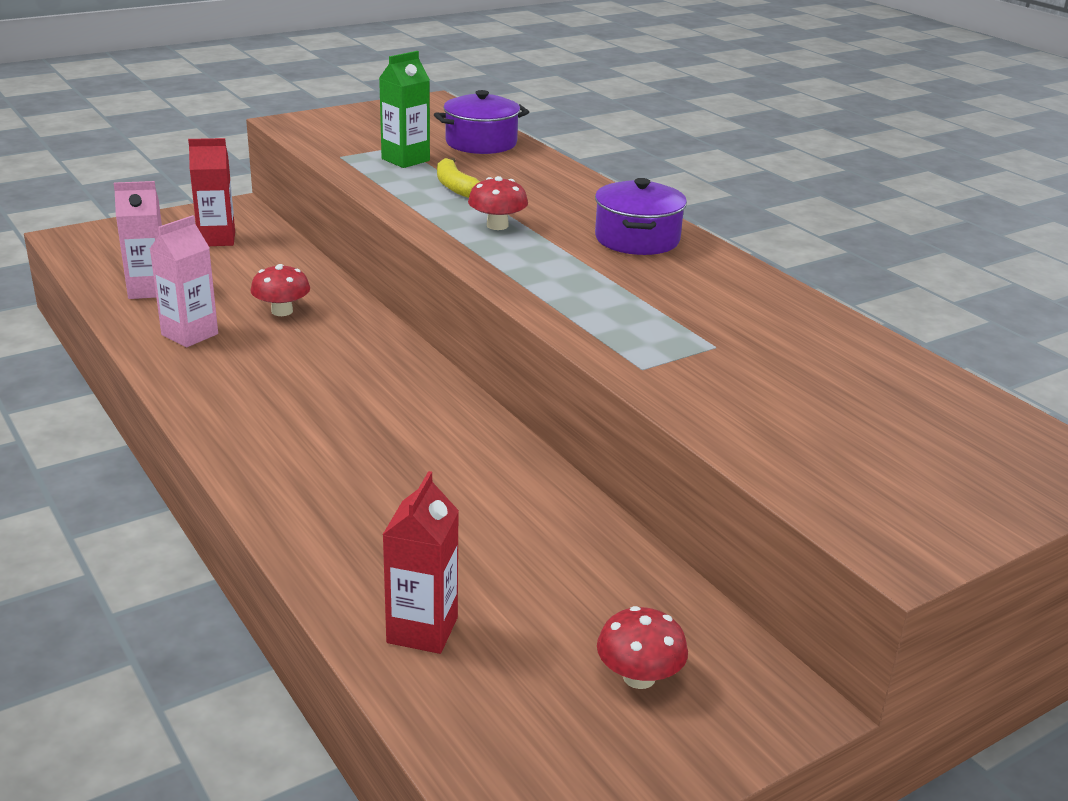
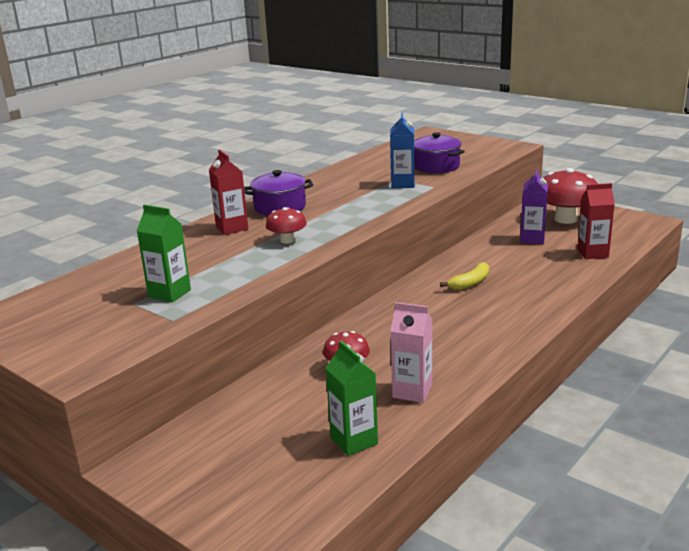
camera: 105 degrees left, 5 degrees down
(148, 290) = (354, 441): pink carton -> green carton
(217, 239) = (224, 447): red carton -> red carton (232, 228)
(456, 187) = (223, 265): yellow banana -> yellow banana (470, 283)
(481, 143) = (113, 276): purple pot -> purple pot (436, 166)
(554, 580) = (532, 239): none -> purple carton
(639, 677) = (565, 219): red mushroom -> red mushroom, size x1.86
(680, 345) = (403, 184): none -> blue carton

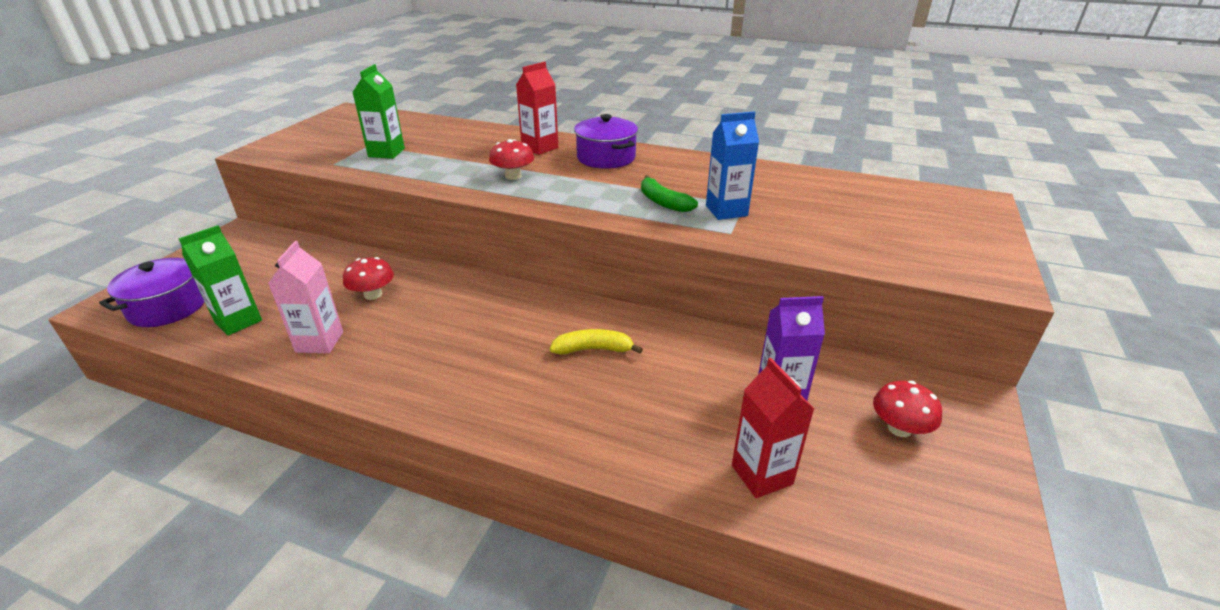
camera: 70 degrees right, 10 degrees up
(377, 198) = (663, 202): none -> green banana
(436, 166) = (821, 224): purple pot -> purple pot (168, 307)
(470, 283) = (593, 349): yellow banana -> yellow banana turned 150 degrees clockwise
(565, 219) = (899, 428): red mushroom -> red mushroom, size x0.54

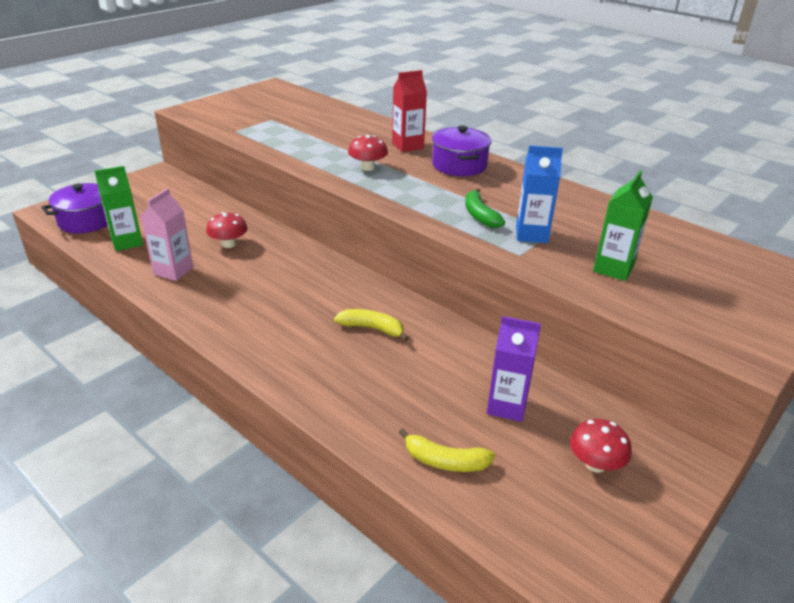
camera: 20 degrees right, 0 degrees up
(386, 153) = (280, 128): green carton -> green carton (613, 269)
(762, 474) = (445, 461): red carton -> yellow banana

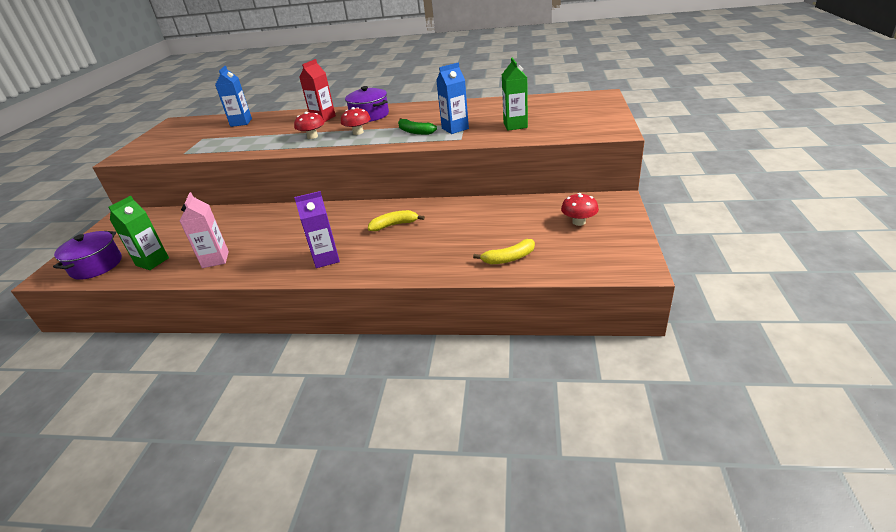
camera: 30 degrees left, 0 degrees up
(229, 244) = (238, 229): red mushroom -> red mushroom (358, 132)
(326, 114) = (241, 122): none -> blue carton
(507, 406) = (510, 221): purple carton -> purple carton (326, 259)

